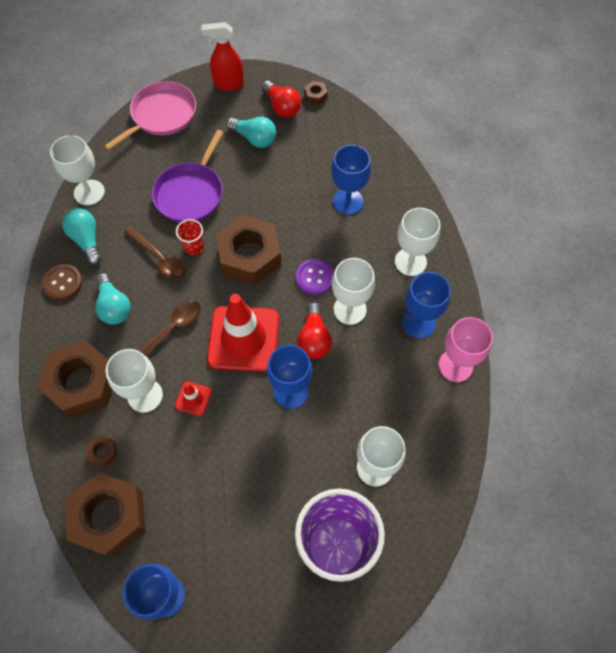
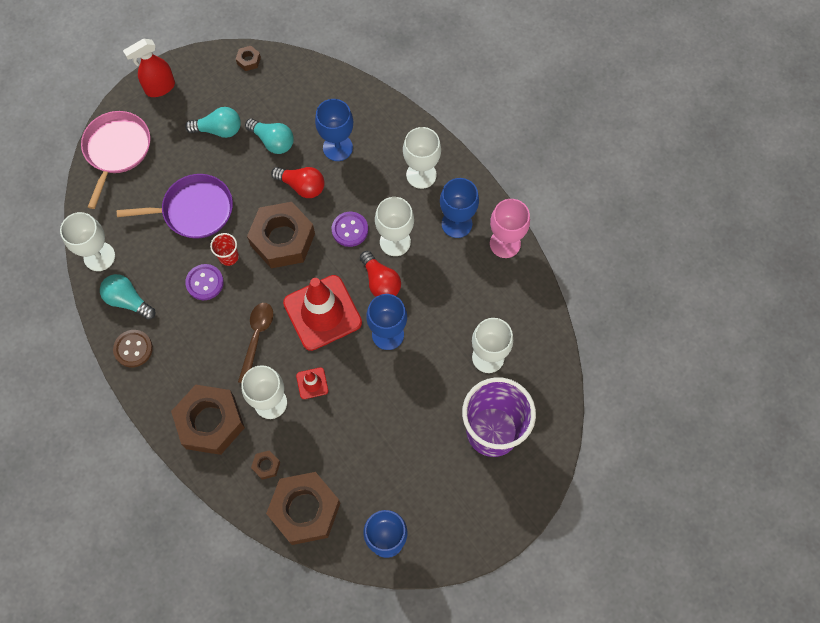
camera: 30 degrees left, 5 degrees up
(114, 306) = (193, 345): turquoise light bulb -> turquoise light bulb (273, 141)
(159, 258) = (205, 283): brown spoon -> purple button
(191, 193) = (194, 210): purple pan -> purple pan turned 90 degrees counterclockwise
(282, 107) = (224, 87): red light bulb -> red light bulb (302, 186)

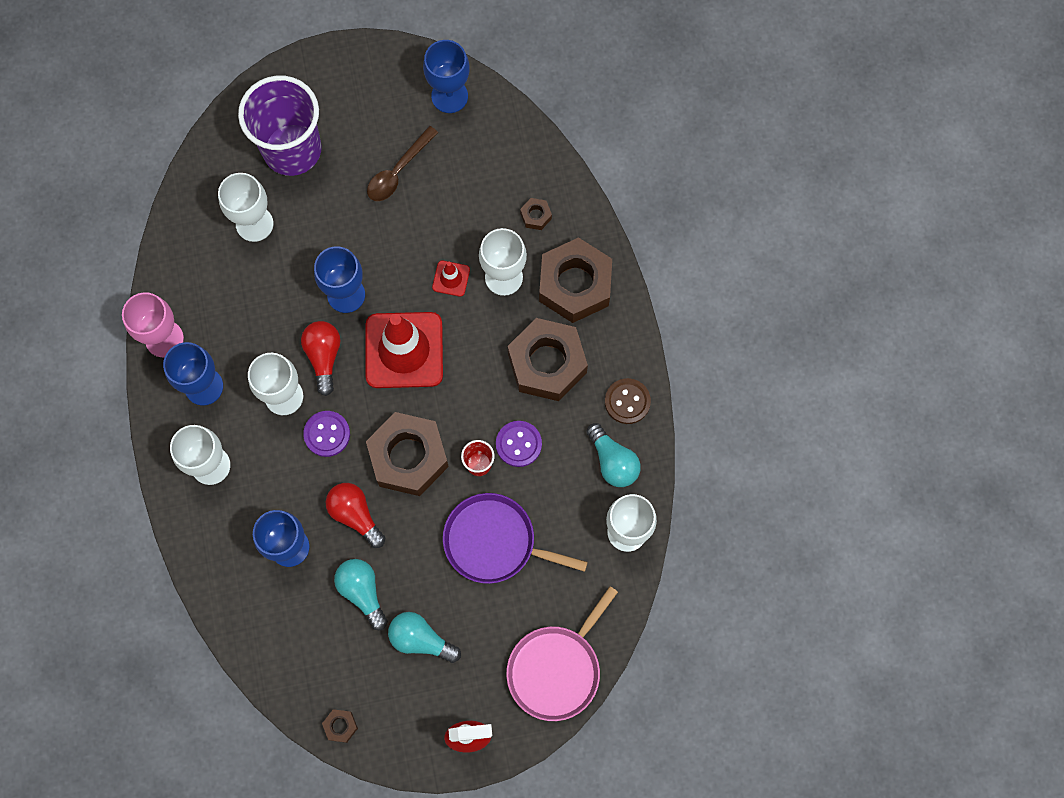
camera: 155 degrees left, 5 degrees up
(256, 338) = (488, 354): brown spoon -> brown spoon (398, 171)
(305, 510) = (516, 157): brown nut -> brown nut (547, 363)

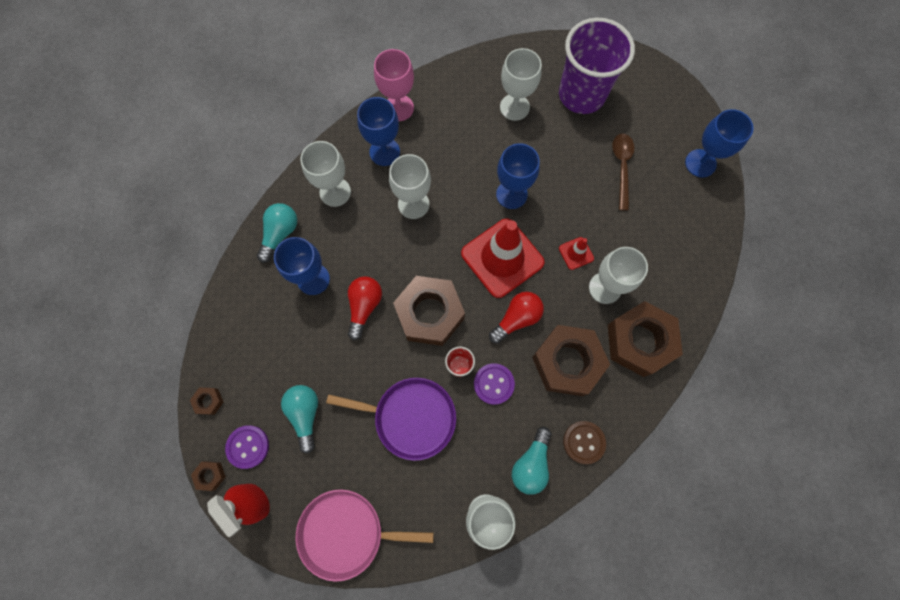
camera: 55 degrees right, 0 degrees up
(324, 357) = (459, 210): red light bulb -> red light bulb (516, 318)
(327, 434) = (407, 249): purple button -> purple button (248, 446)
(362, 592) = (313, 349): turquoise light bulb -> turquoise light bulb (280, 234)
(398, 171) = (622, 167): brown spoon -> brown spoon turned 90 degrees clockwise
(494, 542) = (410, 417): purple pan -> purple pan turned 120 degrees clockwise
(536, 216) = (666, 278): brown nut -> brown nut (210, 475)

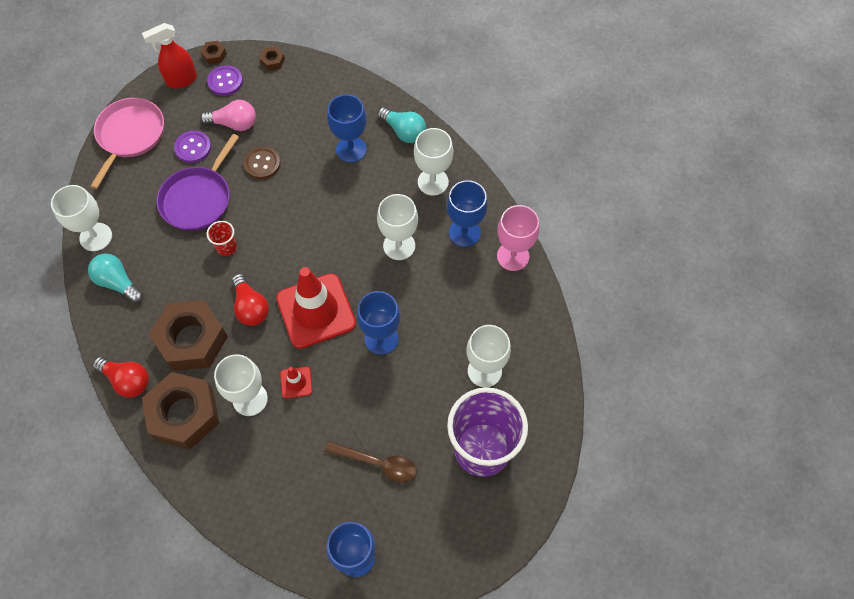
camera: 105 degrees right, 10 degrees down
(305, 414) = (234, 124): turquoise light bulb -> pink light bulb
(364, 306) = (310, 184): red light bulb -> red light bulb (127, 380)
(429, 313) = (284, 234): brown nut -> none
(493, 384) = (199, 271): purple button -> purple button (193, 148)
(583, 442) = (115, 332): brown button -> brown button (262, 164)

